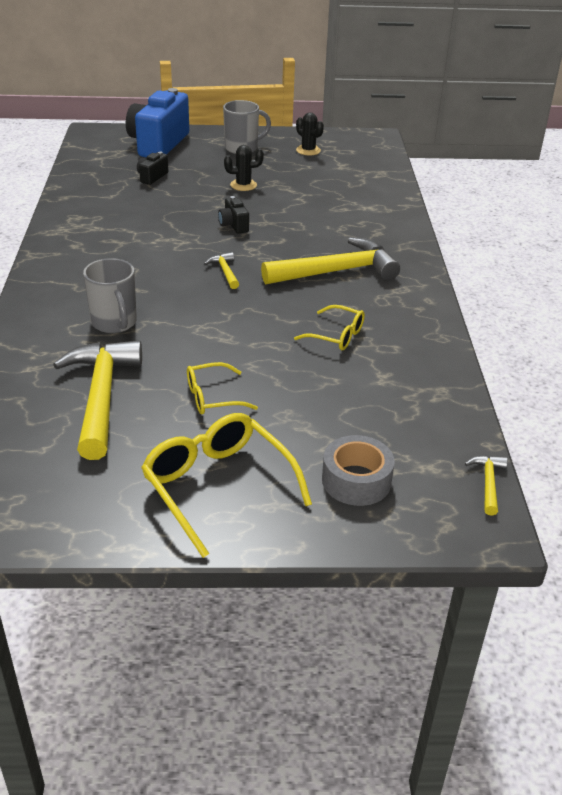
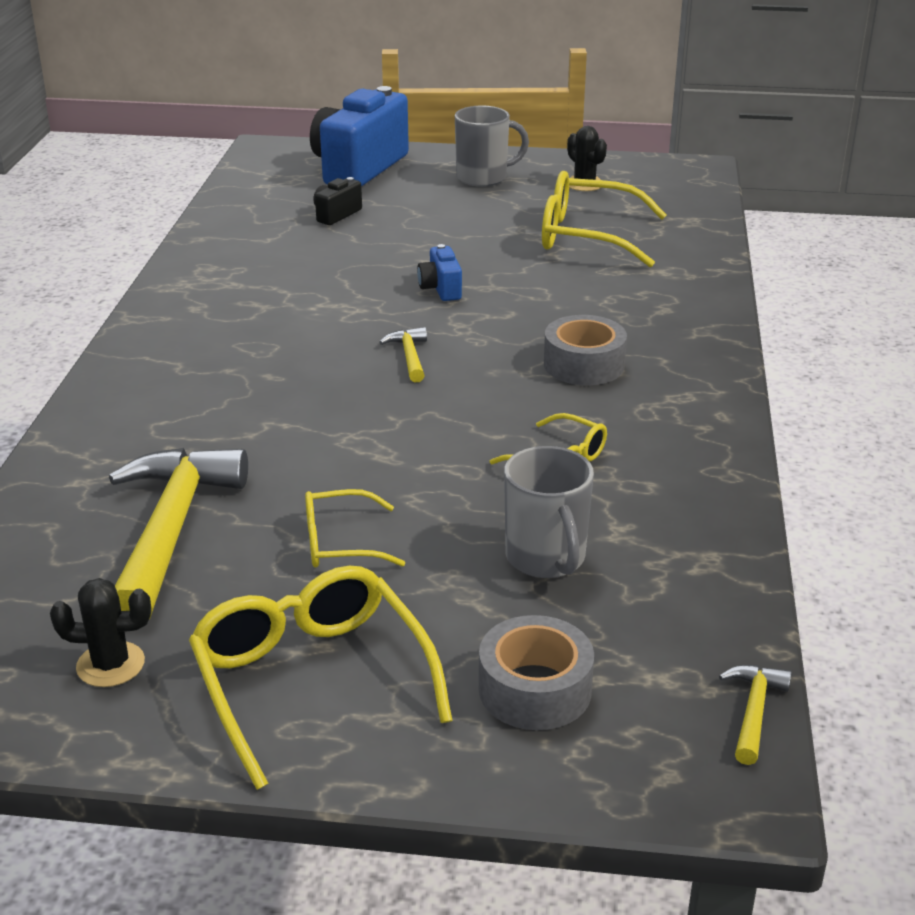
camera: 10 degrees right, 5 degrees down
(114, 323) = (221, 422): grey mug -> grey mug (546, 558)
(233, 225) = (440, 289): black camera -> blue camera
(243, 185) = (471, 231): black cactus -> black cactus (110, 665)
(318, 186) = (587, 236): none -> yellow glasses
(336, 271) = (584, 364): yellow hammer -> grey tape

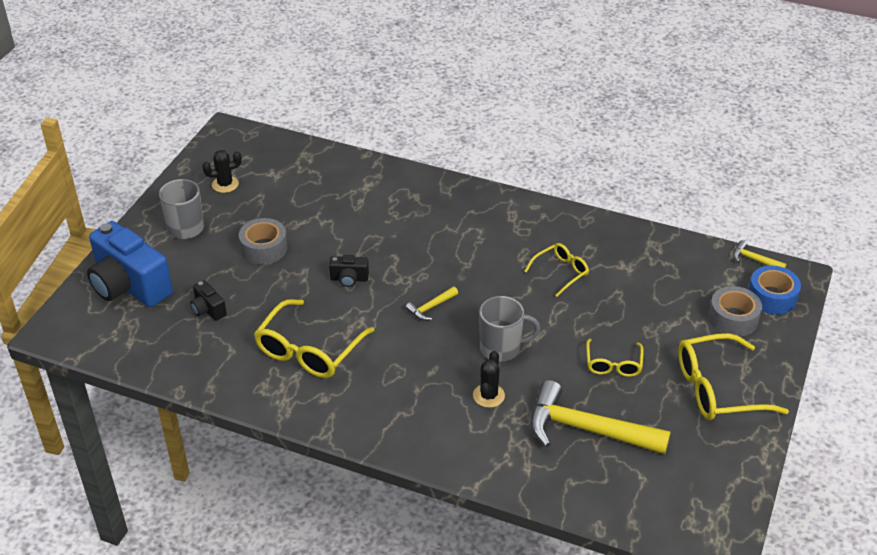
camera: 75 degrees left, 10 degrees up
(110, 665) = (696, 460): black cactus -> black cactus (488, 395)
(409, 356) = (431, 307): yellow hammer -> yellow hammer turned 45 degrees counterclockwise
(440, 289) = (349, 279): blue camera -> black camera
(546, 558) = (641, 295): grey mug -> grey mug (501, 348)
(584, 364) = (466, 241): grey tape -> grey tape (264, 248)
(587, 236) = (305, 202): yellow glasses -> yellow glasses (309, 350)
(637, 748) = (772, 297): none -> blue tape

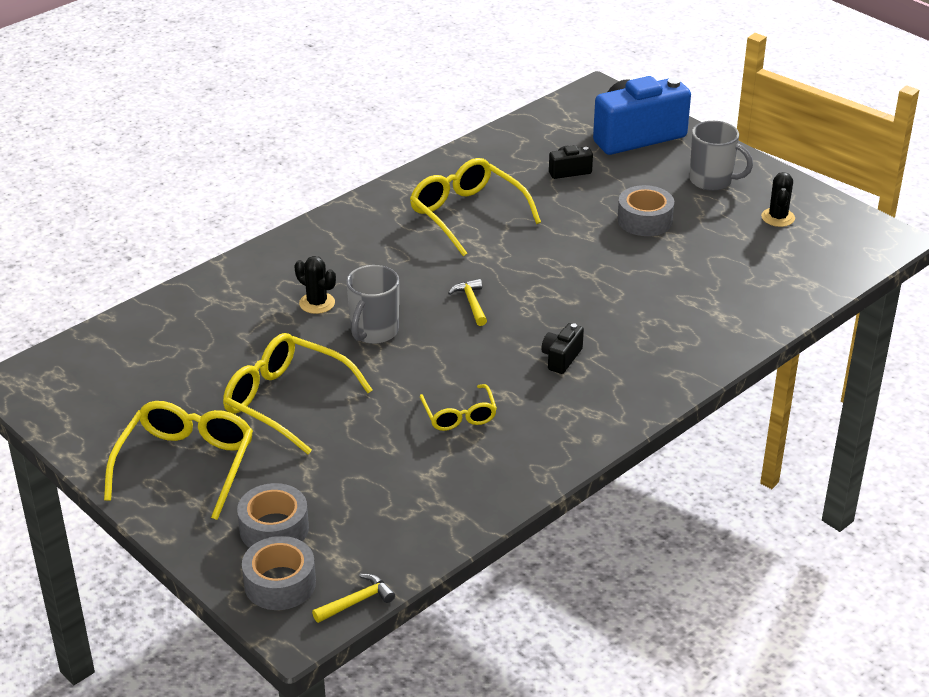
camera: 115 degrees right, 5 degrees down
(349, 279) = (556, 262): black camera -> black camera (561, 358)
(586, 429) = (219, 350): yellow hammer -> none
(613, 364) = (286, 401): yellow glasses -> yellow glasses, size x1.77
(772, 297) = (280, 583): blue tape -> grey tape

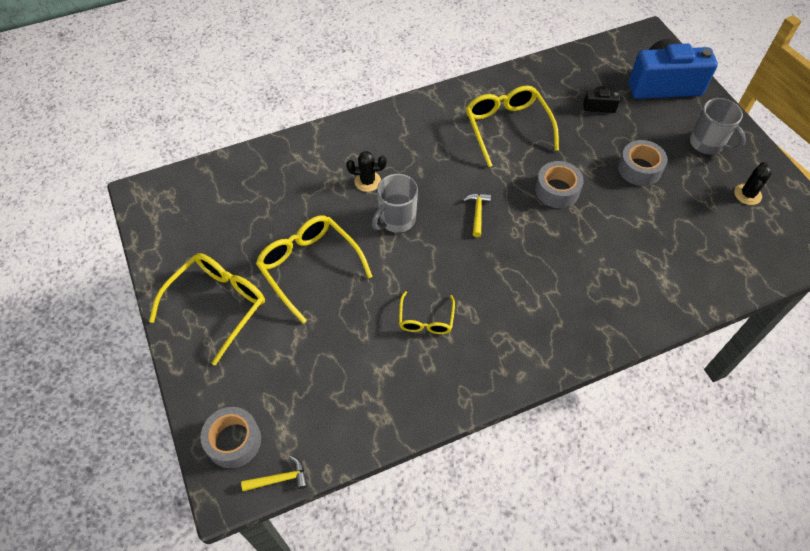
camera: 20 degrees right, 20 degrees up
(274, 528) = (251, 386): grey tape -> grey tape (557, 190)
(317, 303) = (367, 181): black cactus -> black cactus turned 60 degrees counterclockwise
(561, 358) = (524, 286): black camera -> none

